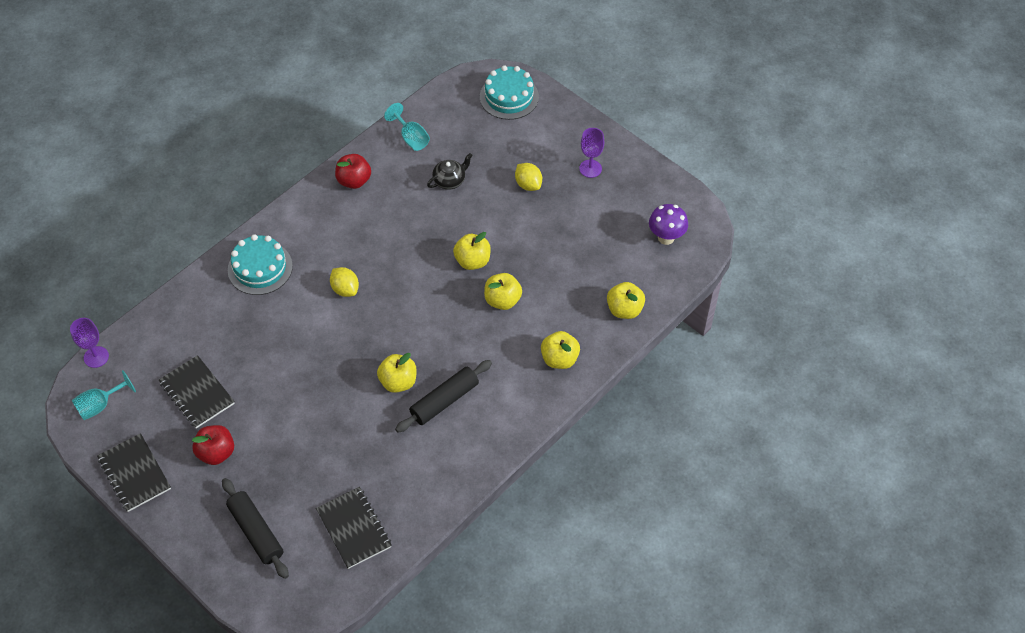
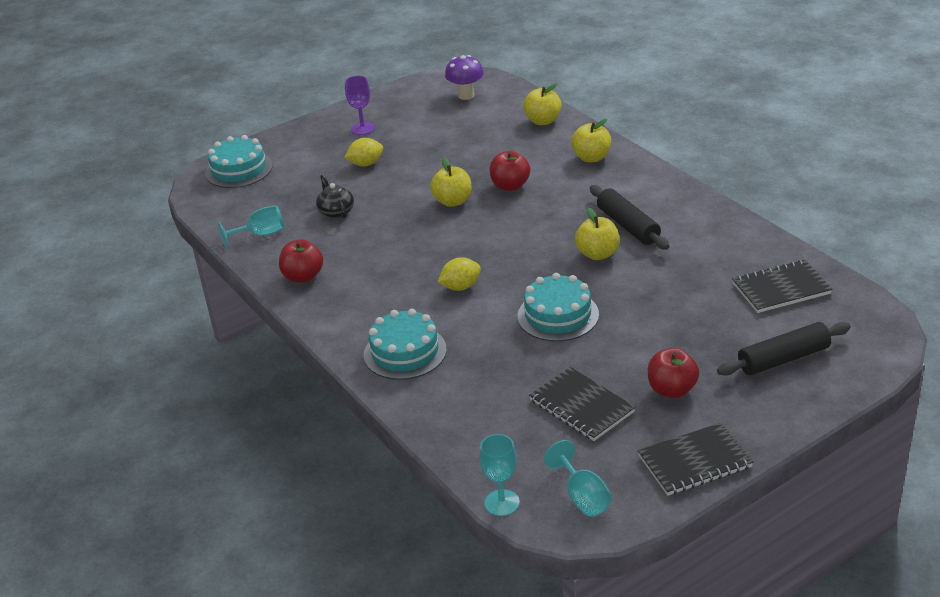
camera: 75 degrees left, 20 degrees down
(96, 357) = (502, 503): purple goblet -> turquoise goblet
(197, 393) = (581, 406): black notebook -> black notebook turned 75 degrees clockwise
(309, 363) = (558, 315): none -> turquoise cake
(502, 300) = (510, 186): yellow apple -> red apple

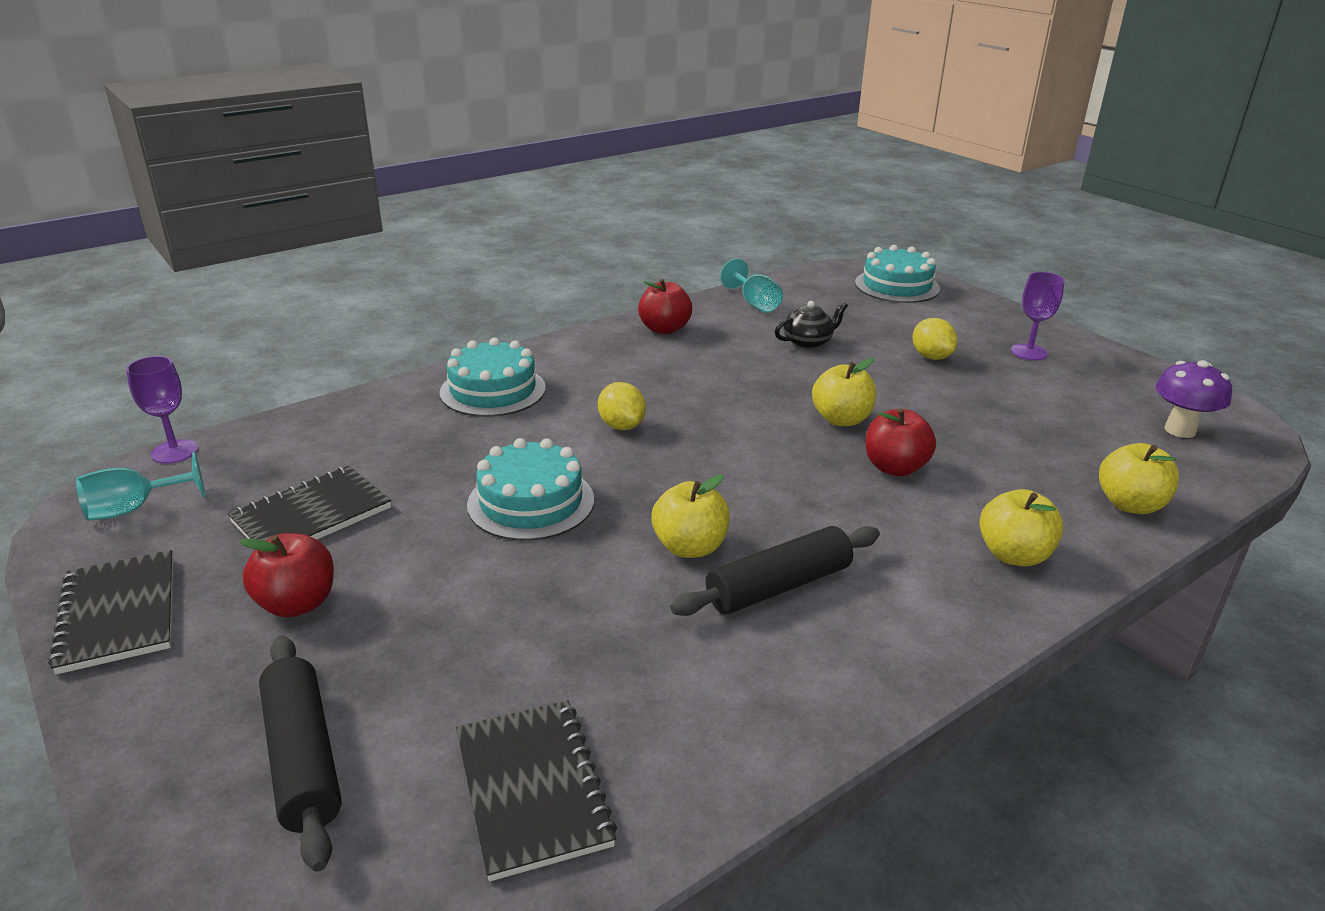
camera: 85 degrees right, 5 degrees down
(502, 503) = (175, 452): turquoise goblet -> purple goblet

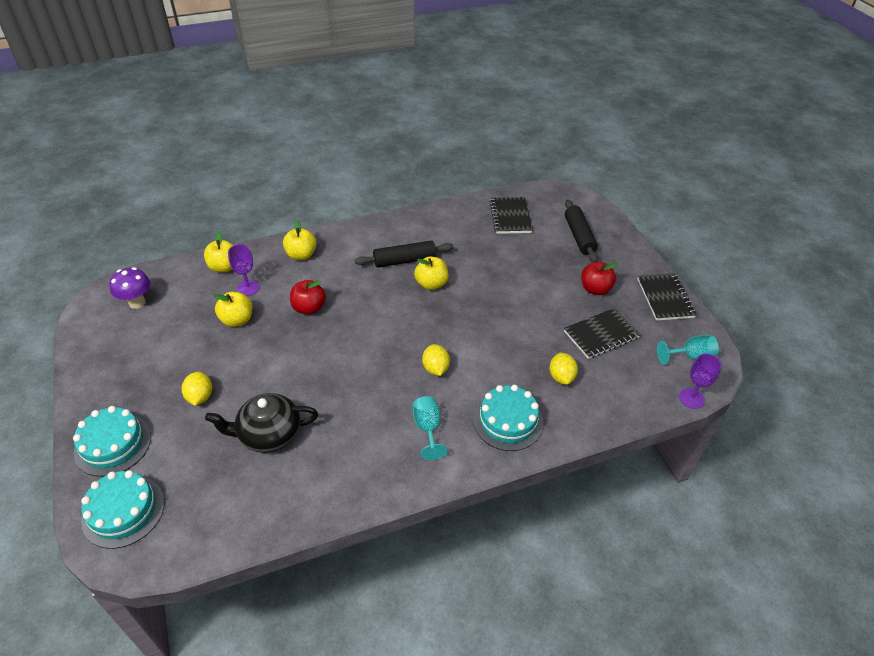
camera: 165 degrees left, 15 degrees up
(404, 445) = (561, 377): none -> yellow lemon
(531, 502) = (496, 322): turquoise cake -> turquoise cake (113, 444)
(664, 329) = (365, 478): red apple -> none
(754, 304) = (270, 505): turquoise goblet -> turquoise goblet (427, 428)
(808, 342) = (268, 434): black teapot -> black teapot, size x1.66
(841, 419) = (308, 348): yellow apple -> yellow apple (237, 320)
(1028, 352) = (130, 388): purple goblet -> purple goblet (248, 288)

